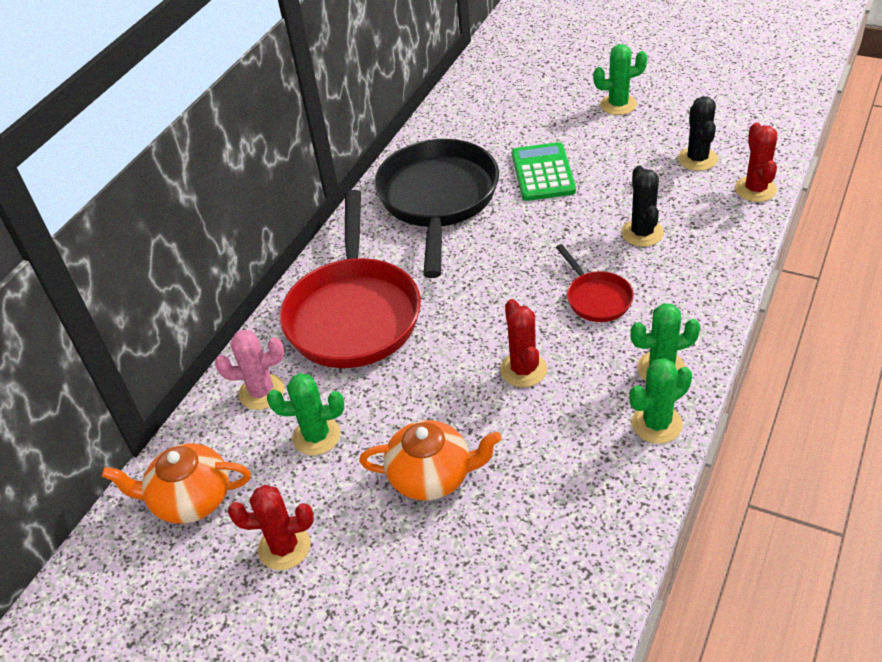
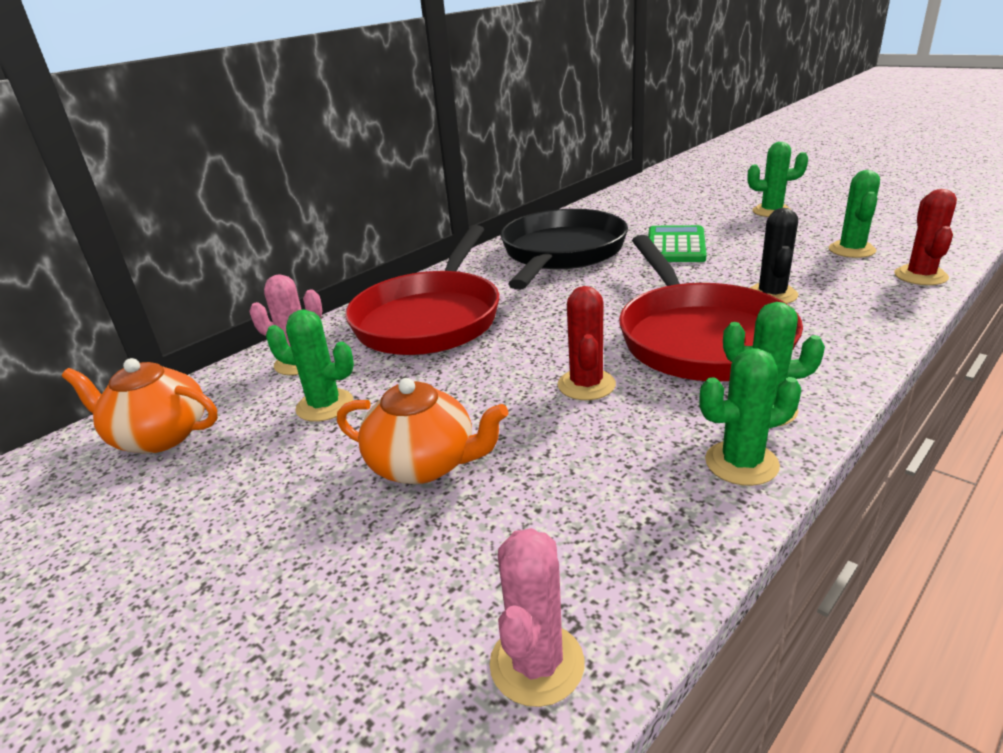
camera: 15 degrees right, 15 degrees down
(284, 547) = (211, 501): red cactus -> none
(574, 603) = (537, 664): none -> pink cactus
(596, 298) = (700, 338): red pan -> red pan, size x2.15
(697, 159) = (851, 250): black cactus -> green cactus

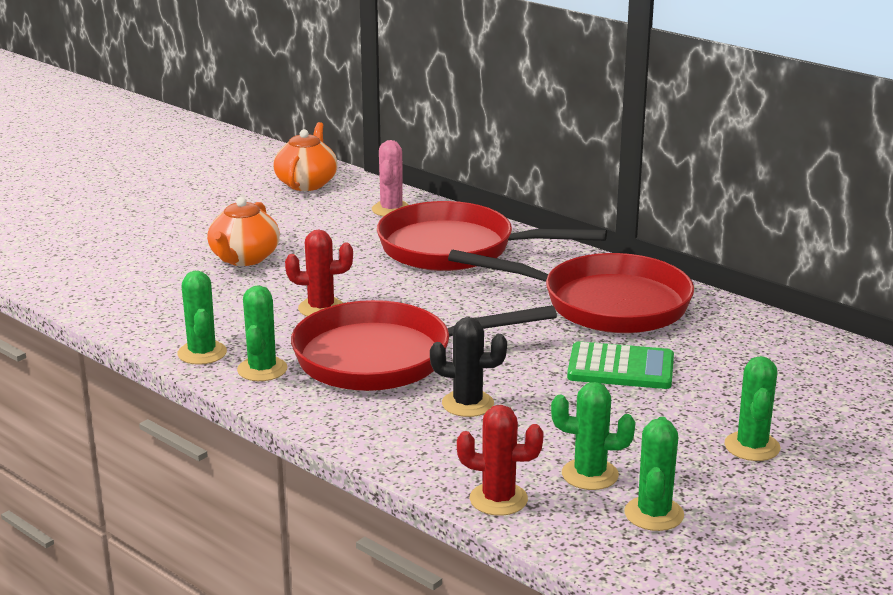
camera: 85 degrees right, 5 degrees down
(325, 405) = (325, 224): green cactus -> green cactus (654, 514)
(537, 664) = (81, 290): pink cactus -> none
(561, 253) = (605, 304): black pan -> red pan

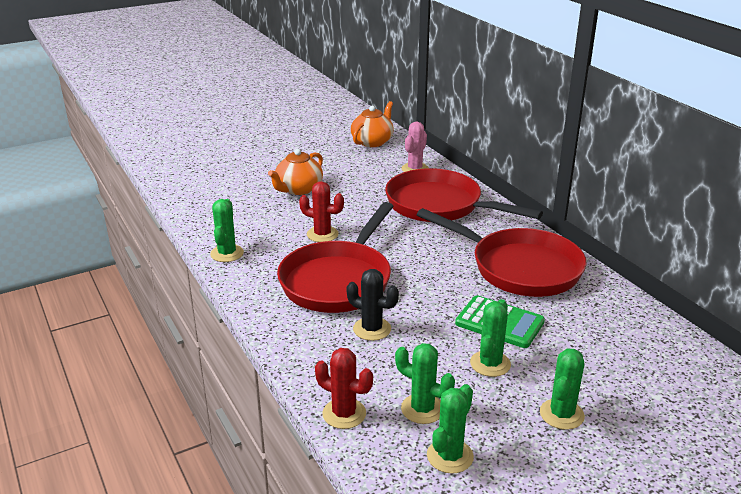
camera: 20 degrees right, 5 degrees up
(262, 369) = (255, 273): green cactus -> green cactus (490, 364)
(384, 358) = (339, 280): red pan -> red pan turned 75 degrees counterclockwise

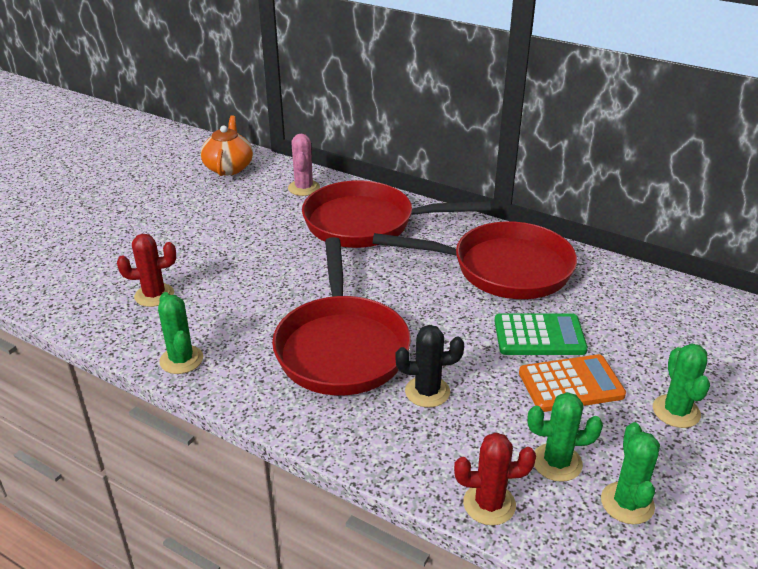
camera: 30 degrees left, 5 degrees up
(298, 189) = (195, 250): orange teapot -> none
(322, 234) = (273, 297): red cactus -> red cactus (154, 295)
(490, 364) = (571, 384): green cactus -> orange calculator

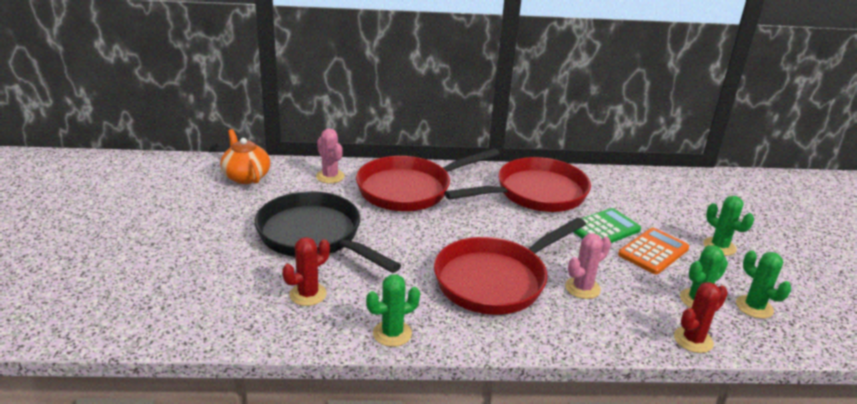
camera: 35 degrees left, 5 degrees down
(181, 360) = (392, 333): green cactus -> green cactus turned 60 degrees counterclockwise
(222, 242) = (314, 236): none -> black pan
(341, 347) = (495, 280): red pan -> red pan turned 90 degrees clockwise
(427, 392) = (582, 288): black cactus -> pink cactus

